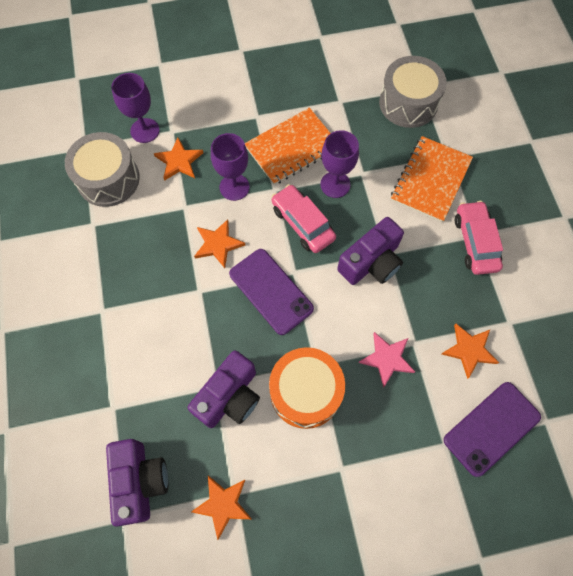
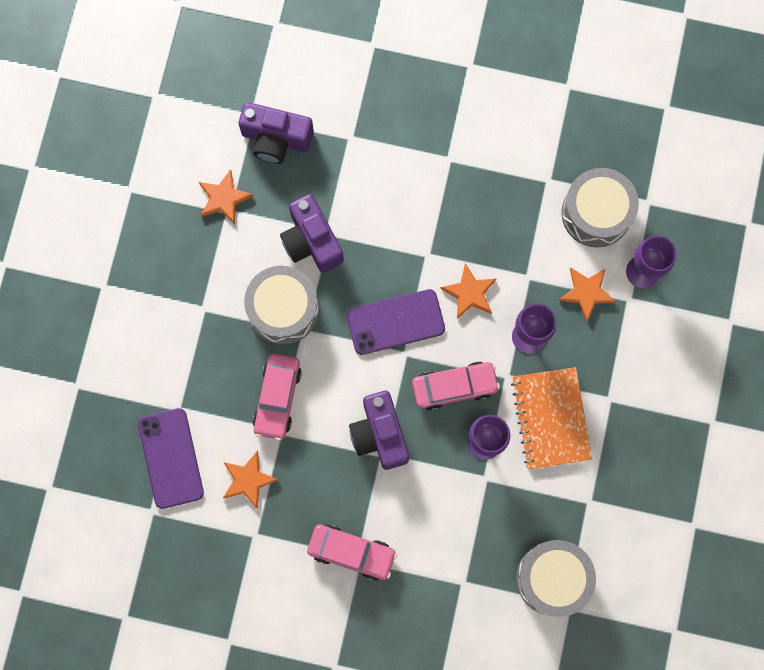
camera: 115 degrees right, 10 degrees up
(305, 392) = (283, 309): orange drum -> grey drum
(387, 359) = (277, 398): pink star -> pink car
(430, 180) = (443, 547): orange notebook -> none

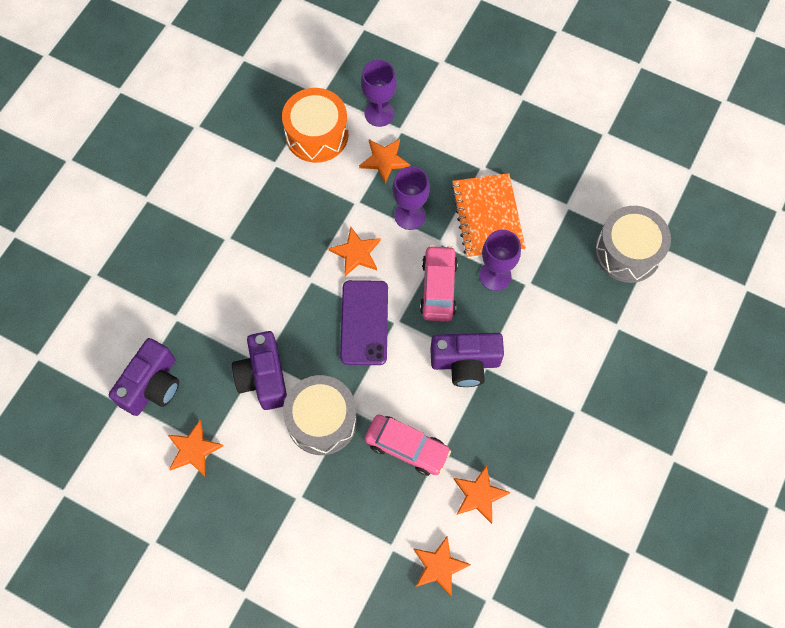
camera: 75 degrees left, 10 degrees down
(171, 458) = (439, 566): purple phone -> orange star
(312, 241) = (264, 377): purple camera -> purple camera turned 90 degrees clockwise
(351, 552) = (569, 416): pink car -> none
(551, 418) = (487, 217): orange notebook -> orange notebook turned 75 degrees clockwise
(596, 213) = (317, 135): grey drum -> orange drum

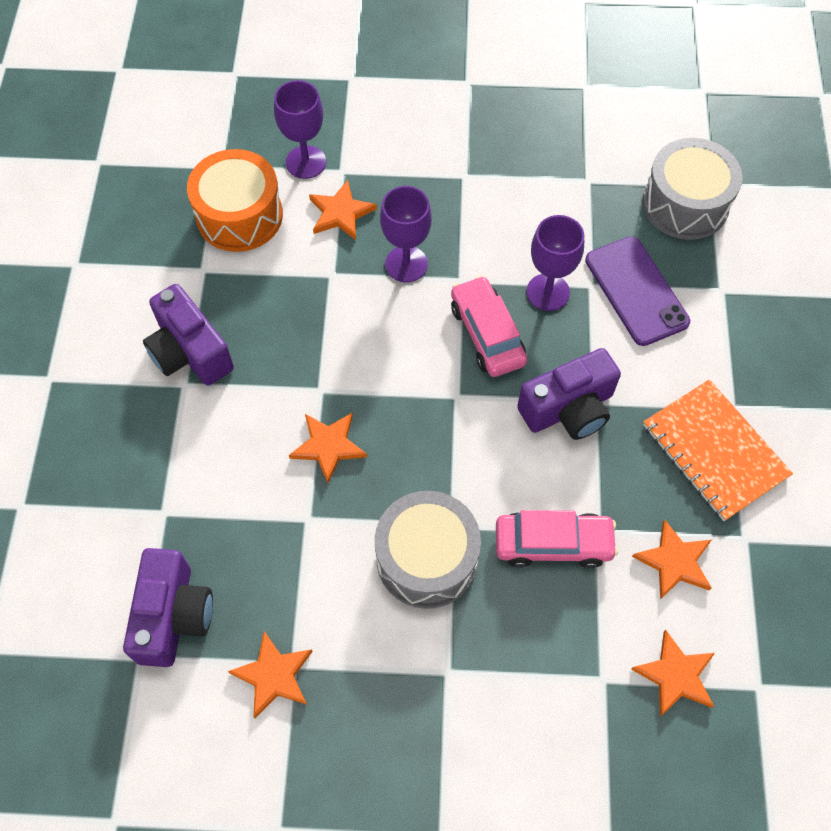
camera: 25 degrees left, 5 degrees down
(264, 377) = (322, 538): purple camera -> purple camera (190, 351)
(356, 253) = (362, 334): orange star -> orange star (328, 446)
(364, 322) = (417, 414): purple phone -> purple phone (636, 291)
(487, 217) = (501, 229): orange notebook -> orange notebook (714, 451)

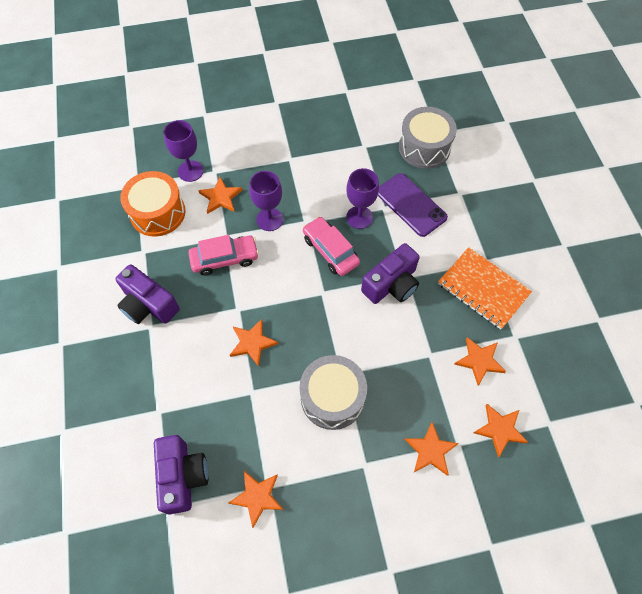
camera: 15 degrees left, 0 degrees up
(553, 544) = (405, 368): pink car -> pink car (225, 259)
(555, 678) = (430, 450): none -> orange star

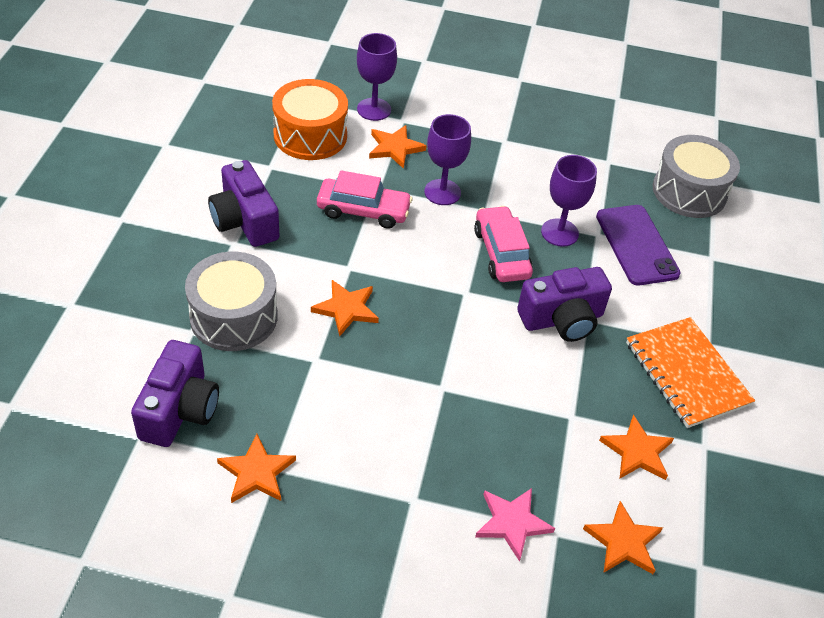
camera: 20 degrees right, 15 degrees down
(332, 397) = (414, 408): grey drum -> grey drum (233, 317)
(430, 450) = (512, 523): orange star -> pink star

